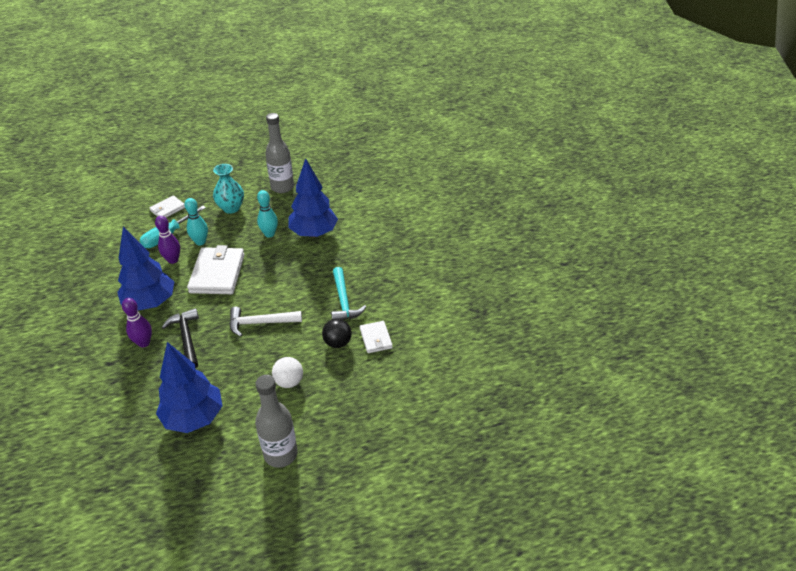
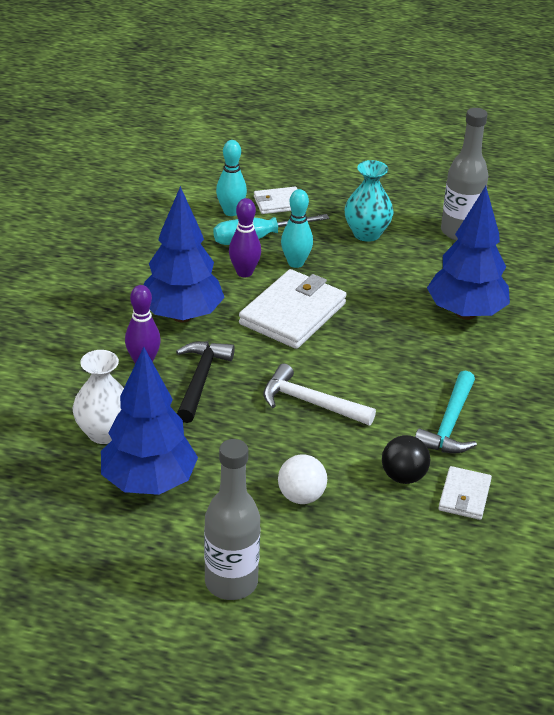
camera: 30 degrees right, 5 degrees down
(146, 399) = (104, 432): none -> white vase
(269, 234) = (399, 289): turquoise bowling pin -> turquoise bowling pin (231, 212)

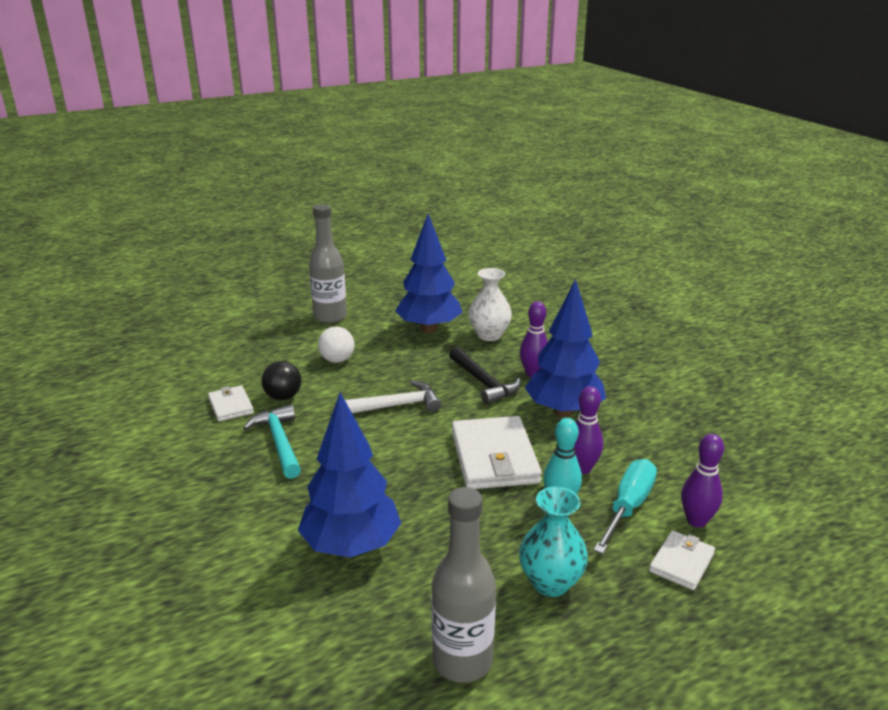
camera: 140 degrees right, 10 degrees down
(231, 212) = (696, 521): turquoise bowling pin -> purple bowling pin

